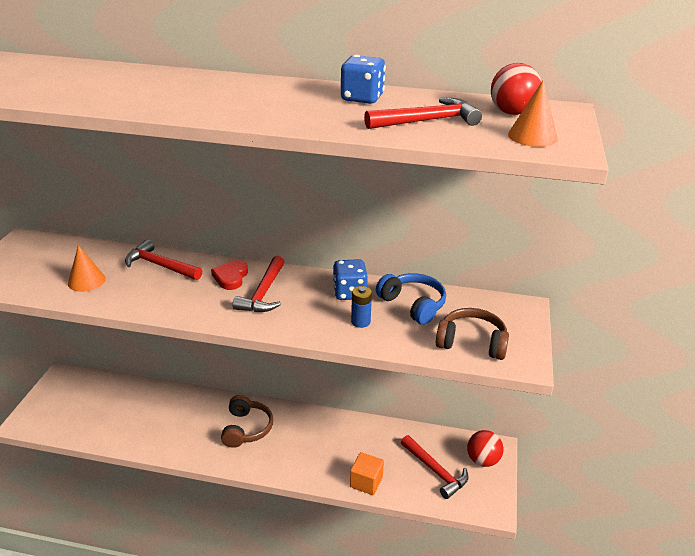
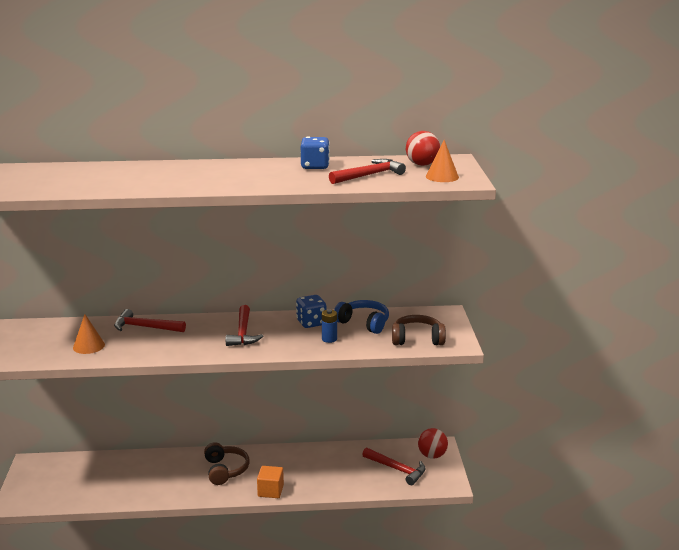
camera: 15 degrees left, 10 degrees down
(231, 277) = (210, 326): red heart -> none
(366, 482) = (343, 487): orange cube -> orange cube (270, 491)

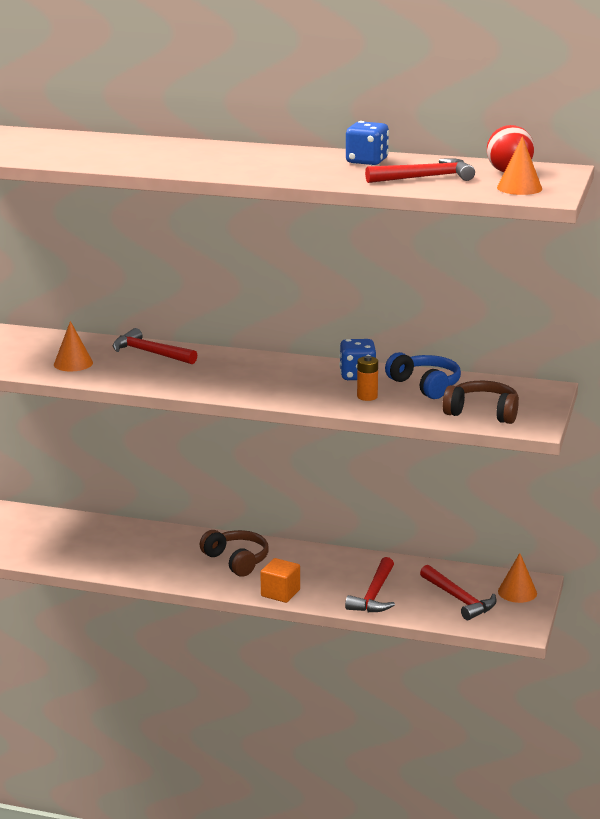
camera: 20 degrees right, 0 degrees up
(225, 470) = (237, 560): brown headphones -> brown headphones turned 45 degrees counterclockwise
(243, 333) = (264, 375): red hammer -> red hammer (374, 595)
(329, 339) = (367, 396): blue battery -> orange battery
(432, 455) = (517, 592): red ball -> orange cone

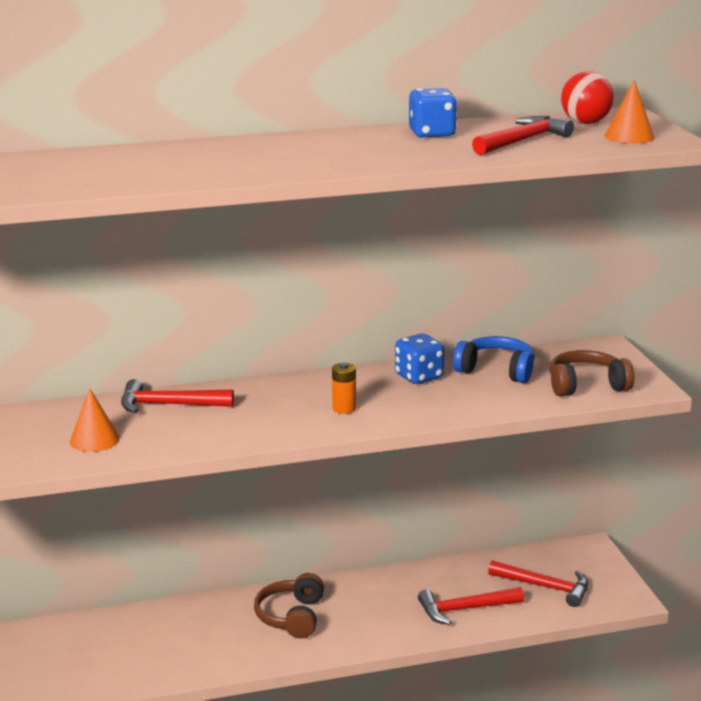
camera: 30 degrees left, 0 degrees up
(237, 560) = (291, 617): brown headphones -> brown headphones turned 105 degrees counterclockwise
(280, 593) = (373, 639): orange cube -> none
(367, 396) = (459, 397): orange battery -> orange battery (344, 408)
(374, 595) = (464, 609): red hammer -> red hammer turned 90 degrees clockwise
(517, 592) = (586, 562): orange cone -> none

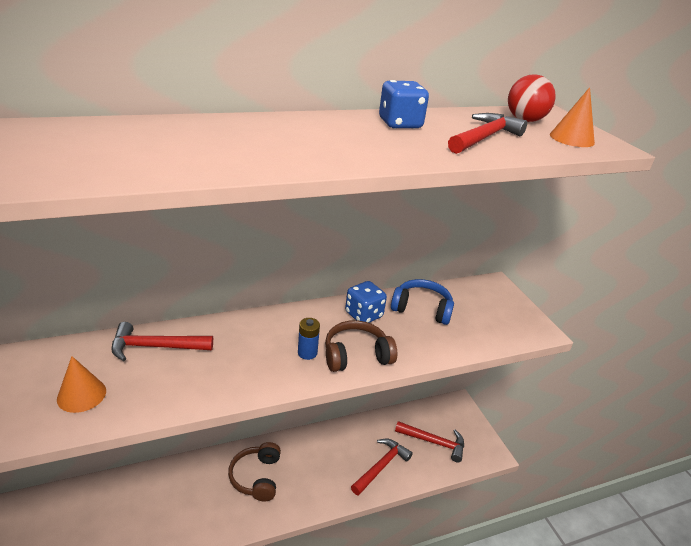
camera: 10 degrees left, 10 degrees up
(344, 408) = (307, 353): orange battery -> blue battery
(464, 609) = (381, 466): red hammer -> red hammer turned 150 degrees clockwise
(586, 385) = (493, 327): brown headphones -> brown headphones (356, 355)

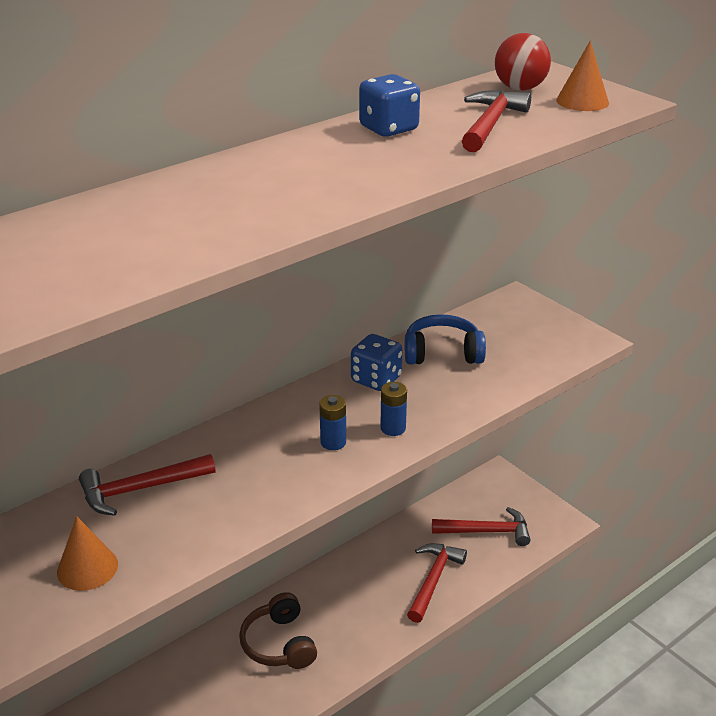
camera: 15 degrees left, 0 degrees up
(356, 355) = (393, 428): brown headphones -> blue battery

